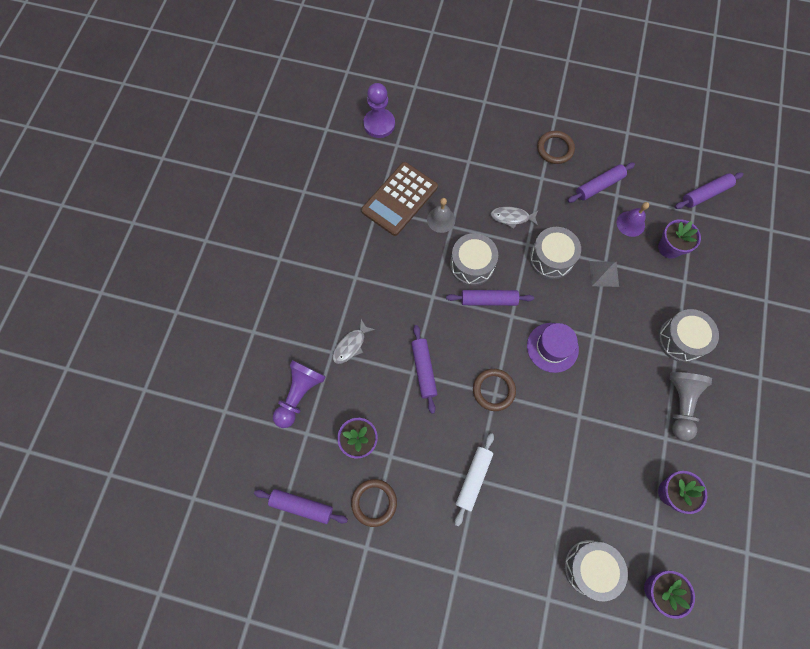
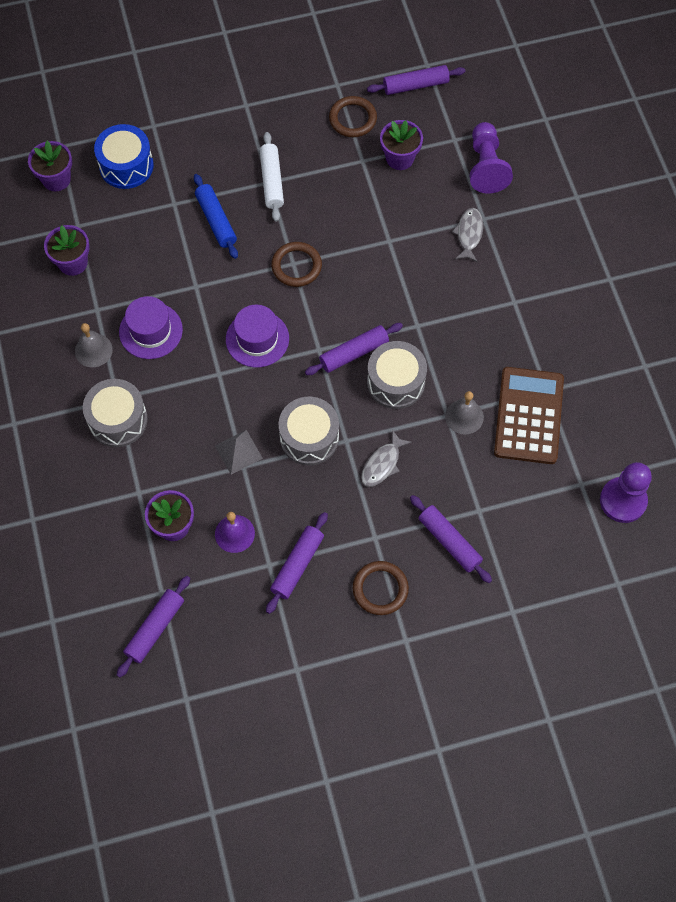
camera: 150 degrees right, 5 degrees down
(423, 370) = (379, 249): purple rolling pin -> purple rolling pin (449, 541)
(512, 217) = (382, 464): grey fish -> grey fish turned 150 degrees clockwise
(537, 467) = (216, 220): none -> blue rolling pin
(590, 567) = (126, 166): grey drum -> blue drum
(630, 397) = (151, 331): none -> purple hat
(680, 404) = (93, 350): grey pawn -> grey bell

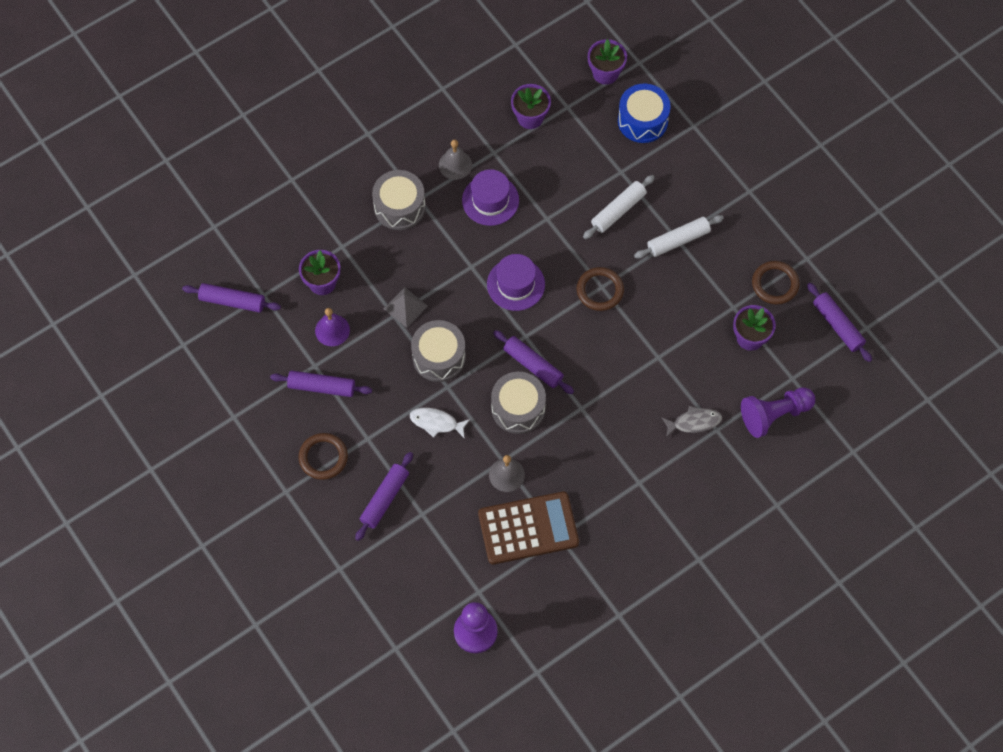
camera: 70 degrees right, 0 degrees up
(216, 220) = (618, 210): blue rolling pin -> white rolling pin
(382, 464) = (436, 423): grey fish -> white fish

